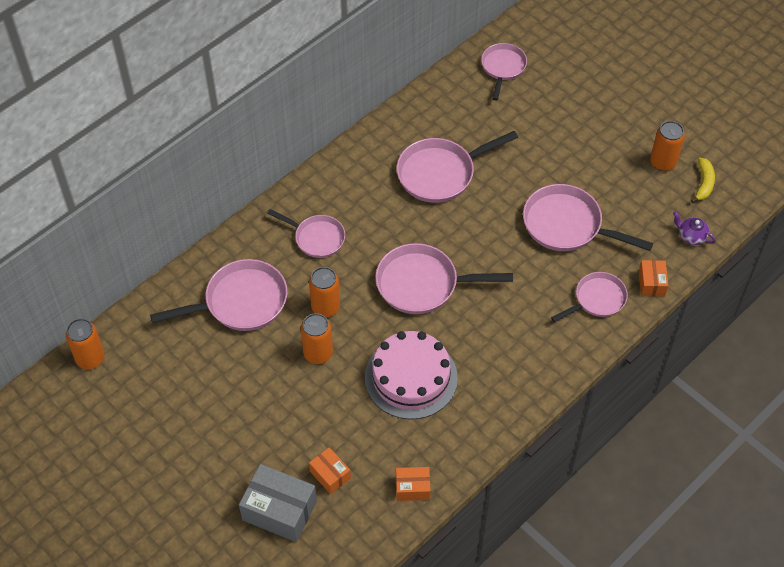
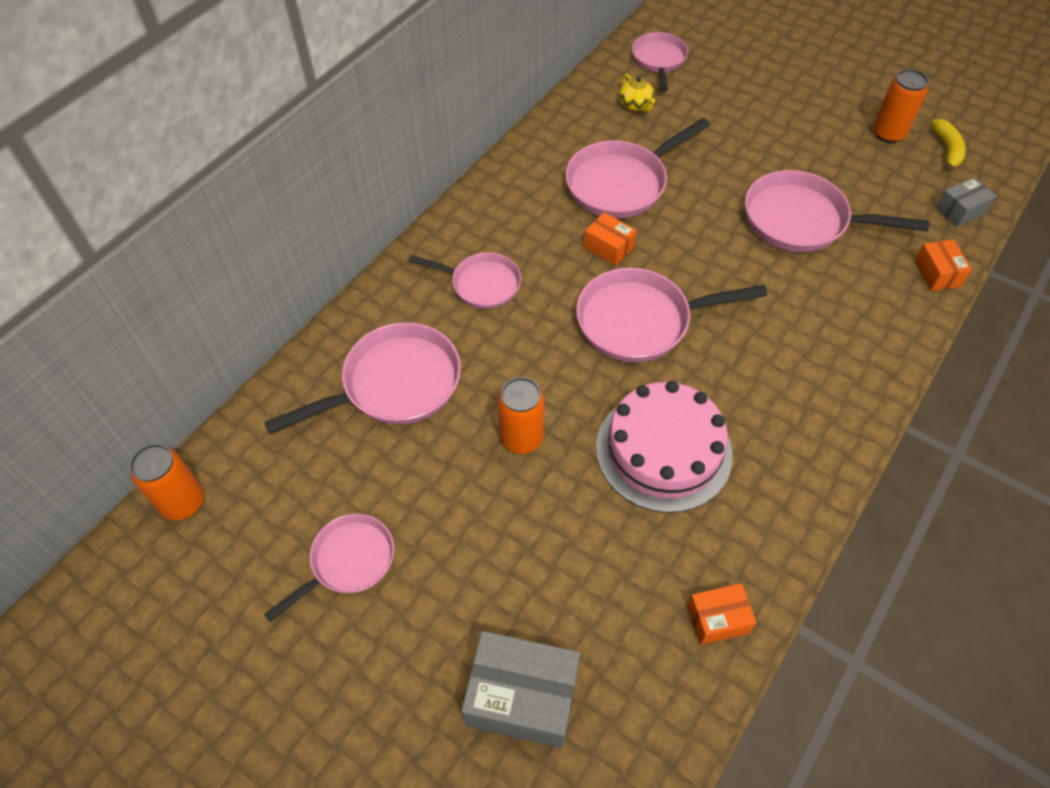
camera: 10 degrees left, 0 degrees up
(325, 307) = (516, 372): orange can -> none
(330, 475) = (586, 621): orange box -> orange box (609, 247)
(472, 107) = (636, 105): none -> yellow teapot
(597, 299) = (876, 304): pink pan -> pink pan (348, 562)
(691, 236) = (960, 211): purple teapot -> grey box

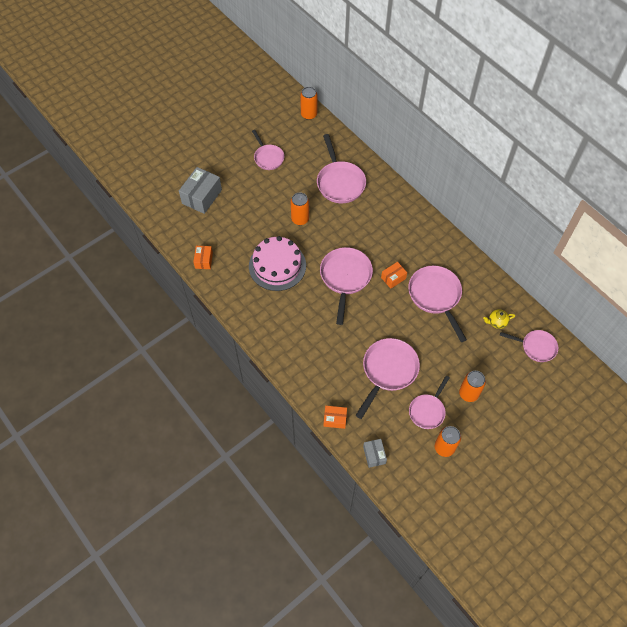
camera: 105 degrees right, 5 degrees up
(481, 284) = (384, 222): pink pan -> pink pan (427, 411)
(782, 120) = (468, 393): none -> orange can
(947, 150) = (423, 474): yellow banana -> none

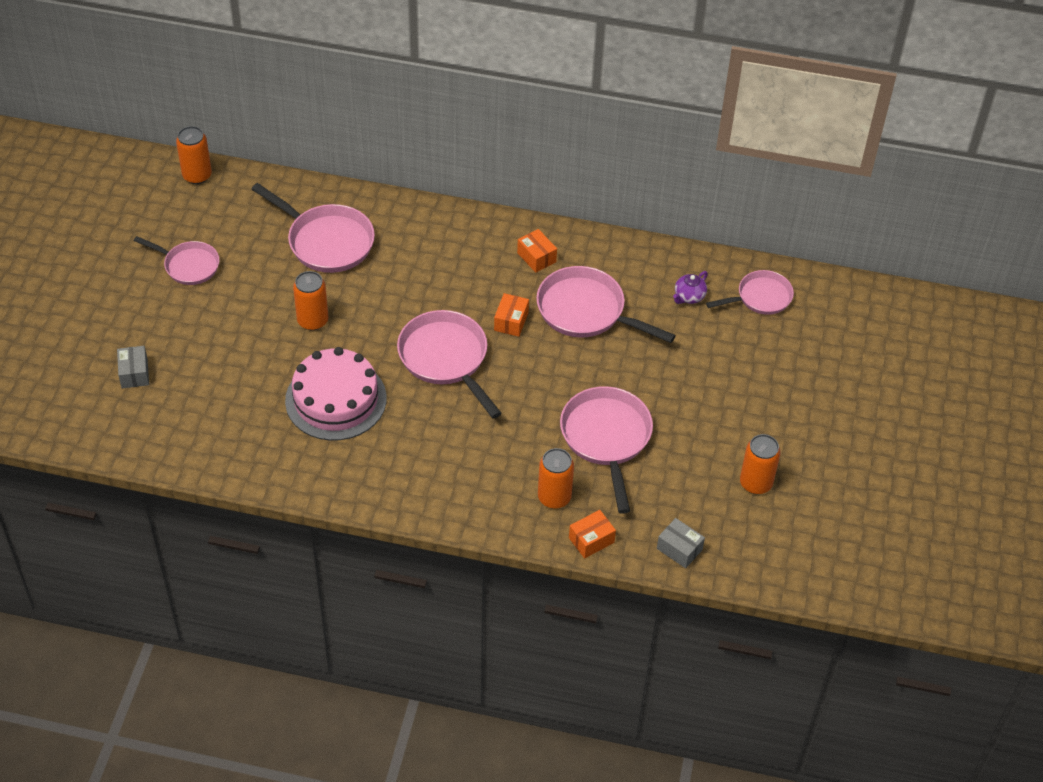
camera: 40 degrees left, 10 degrees down
(202, 196) = (134, 373): grey box -> grey box, size x0.55
(204, 260) = (219, 456): orange box -> orange box (536, 257)
(427, 411) = (698, 454): pink pan -> none
(468, 393) = (729, 402): orange can -> orange can (554, 497)
(497, 322) = (689, 297): yellow teapot -> purple teapot

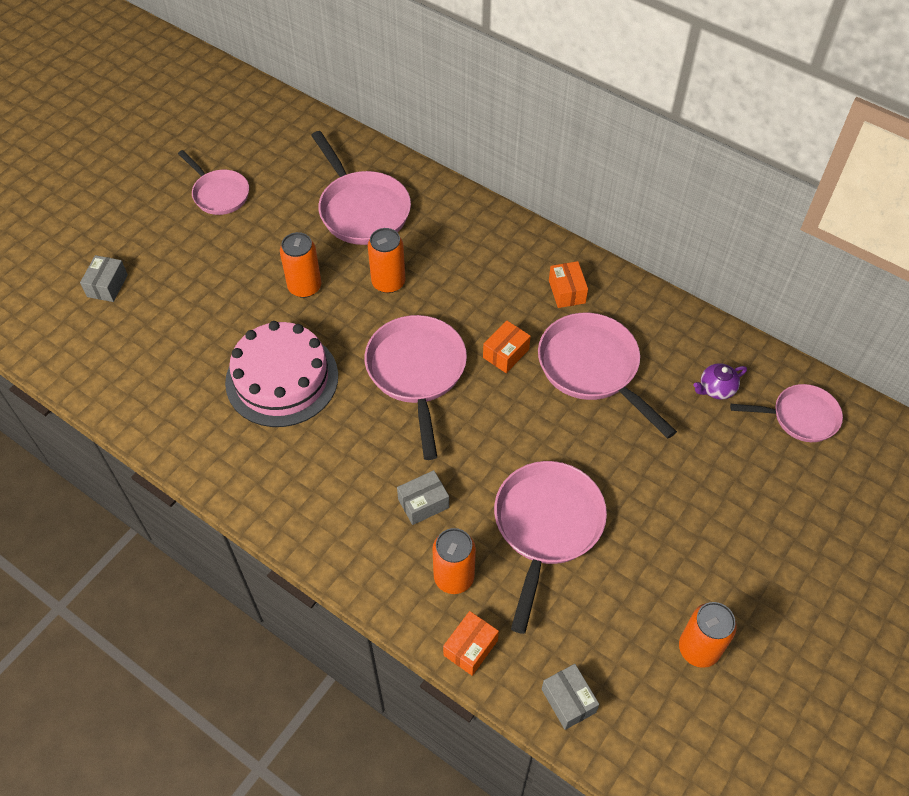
camera: 25 degrees right, 5 degrees up
(197, 175) = (276, 110): orange can -> orange can (388, 282)
(503, 454) = (423, 503): none -> grey box
(591, 540) = (470, 648): orange box -> orange box turned 45 degrees counterclockwise

